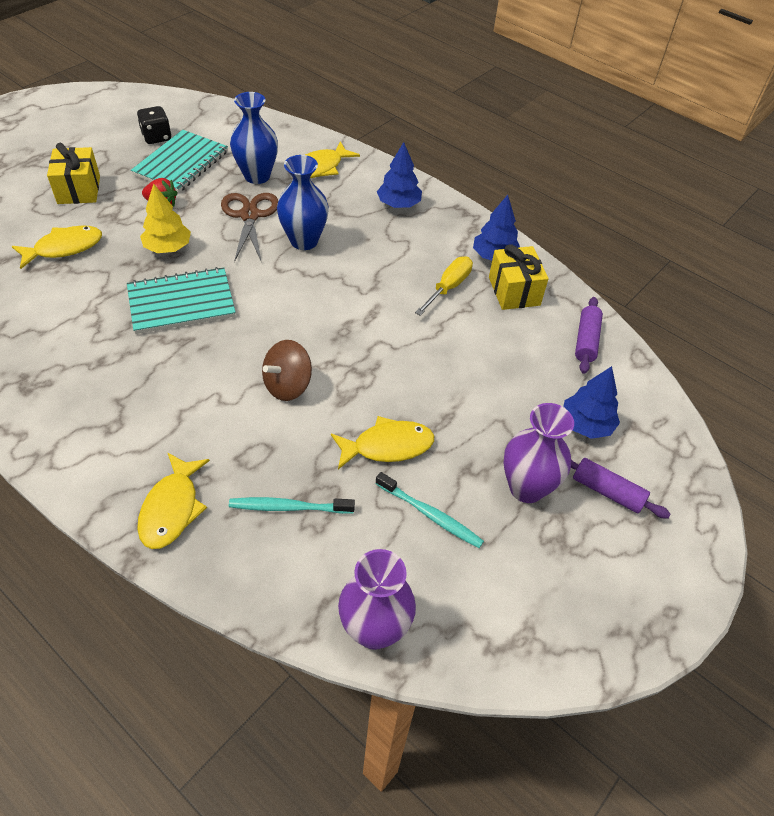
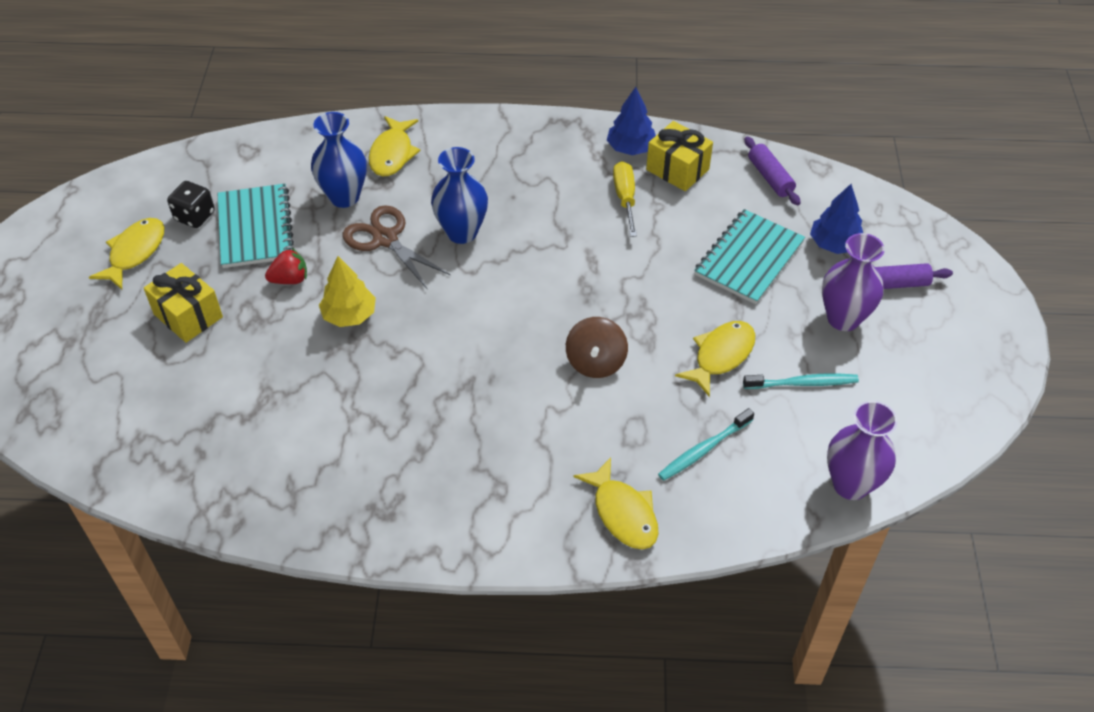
camera: 35 degrees left, 0 degrees up
(64, 248) = (252, 378): yellow fish -> yellow fish (135, 252)
(181, 303) = (425, 355): turquoise notebook -> turquoise notebook (749, 258)
(399, 204) = (502, 148): blue tree -> none

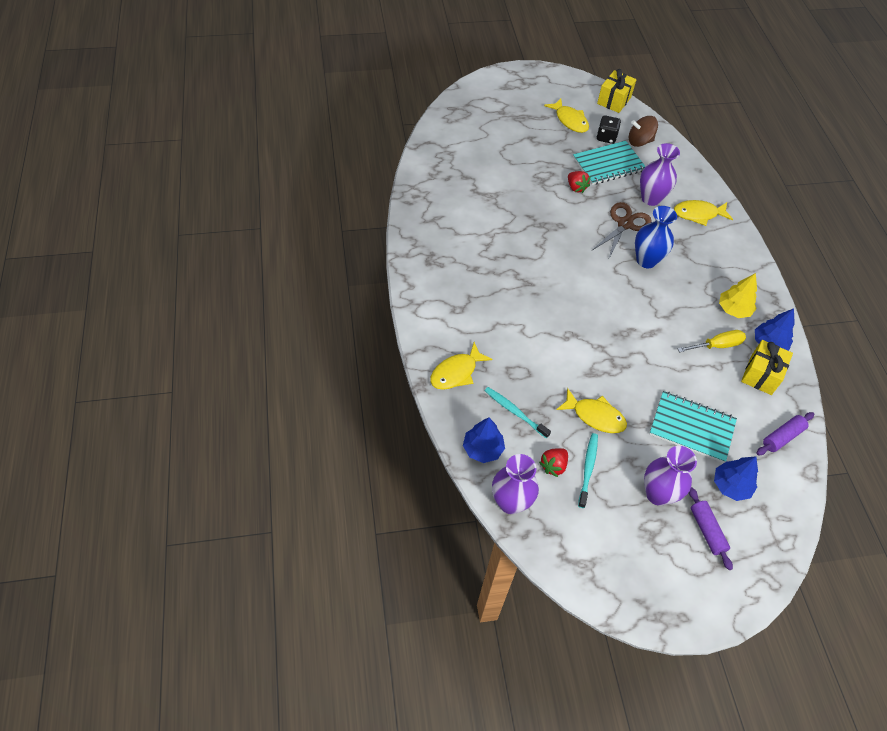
camera: 75 degrees right, 5 degrees up
(135, 252) = (570, 120): yellow fish -> yellow fish turned 45 degrees clockwise
(188, 316) = (534, 152): yellow gift -> yellow gift (614, 100)
(344, 197) = (650, 198): blue vase -> purple vase
(349, 315) = (559, 219): yellow tree -> yellow tree (733, 309)
(595, 362) = (565, 345): brown spinning top -> brown spinning top (639, 141)
(762, 502) = (482, 449): none -> blue tree
(796, 421) = (553, 466): none -> red strawberry
(803, 383) = (588, 469): turquoise toothbrush -> turquoise toothbrush turned 150 degrees counterclockwise

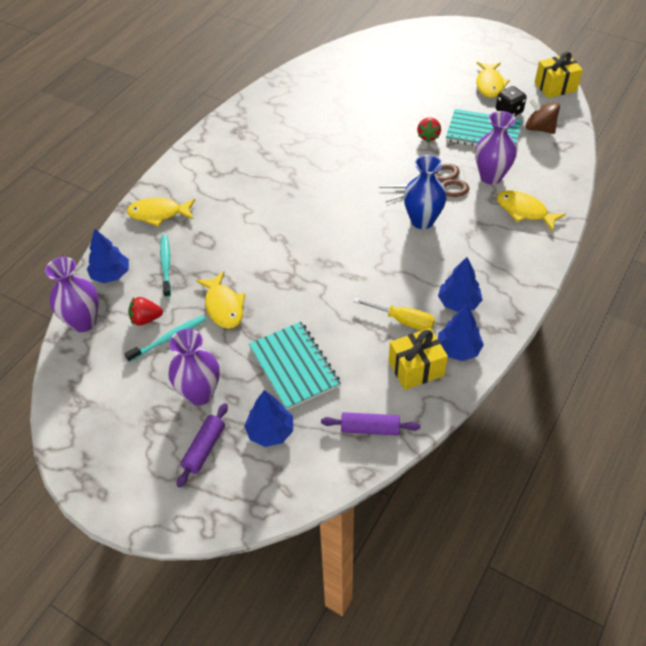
camera: 45 degrees right, 5 degrees down
(733, 309) = (458, 303): yellow tree -> blue tree

